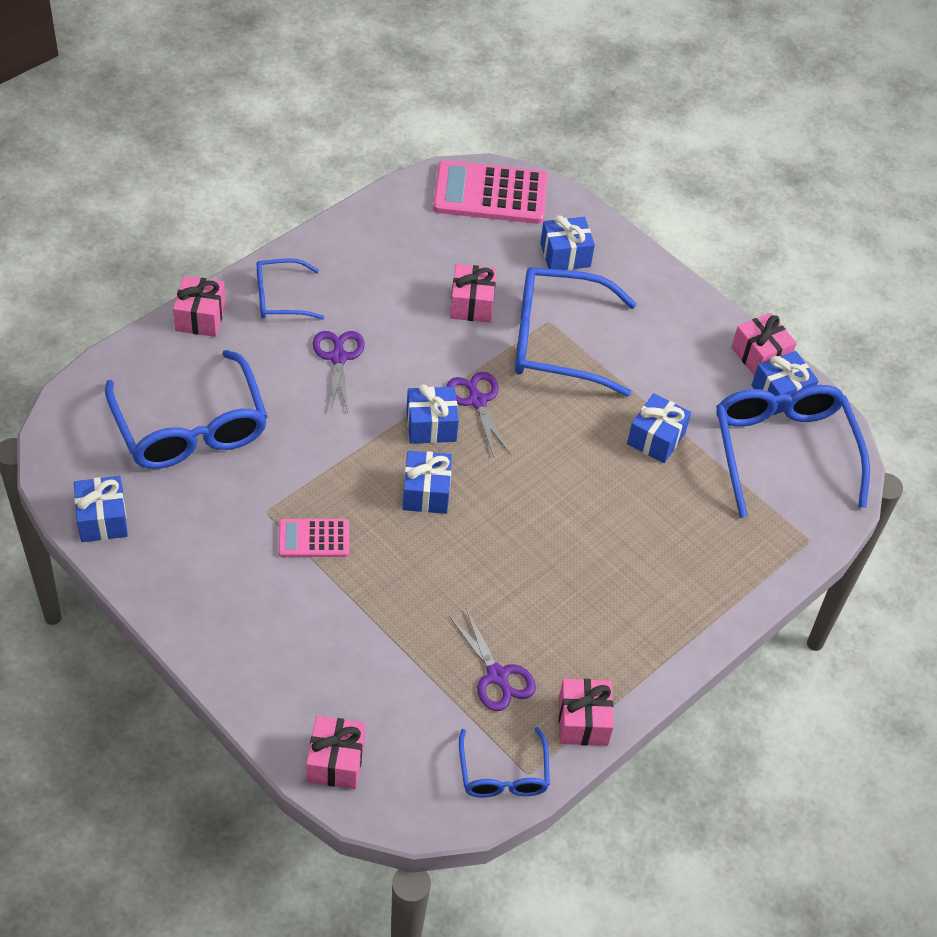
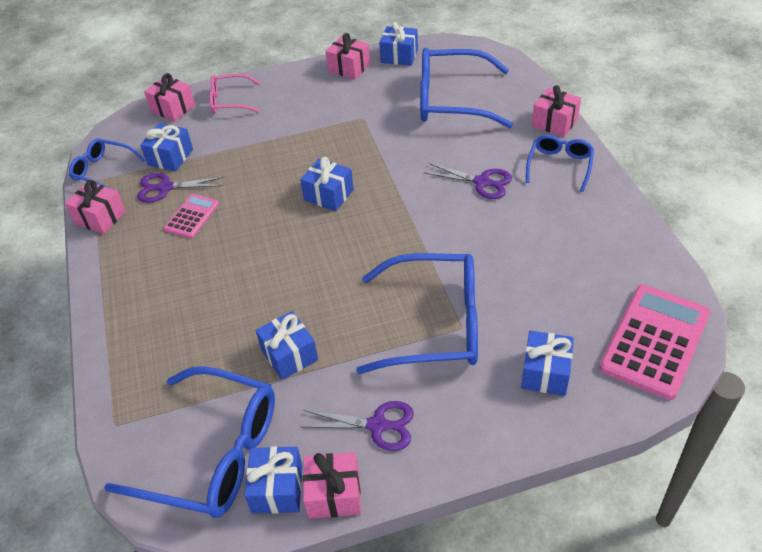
camera: 125 degrees right, 5 degrees down
(290, 692) = (229, 101): none -> pink glasses
(314, 538) = (327, 133): pink calculator -> pink calculator (192, 216)
(431, 425) = (387, 215): blue gift -> blue gift (170, 157)
(472, 304) = (506, 279): pink gift -> pink gift (349, 68)
(477, 401) = (397, 249): purple scissors -> purple scissors (378, 425)
(557, 341) = (435, 324): blue glasses -> blue glasses turned 60 degrees clockwise

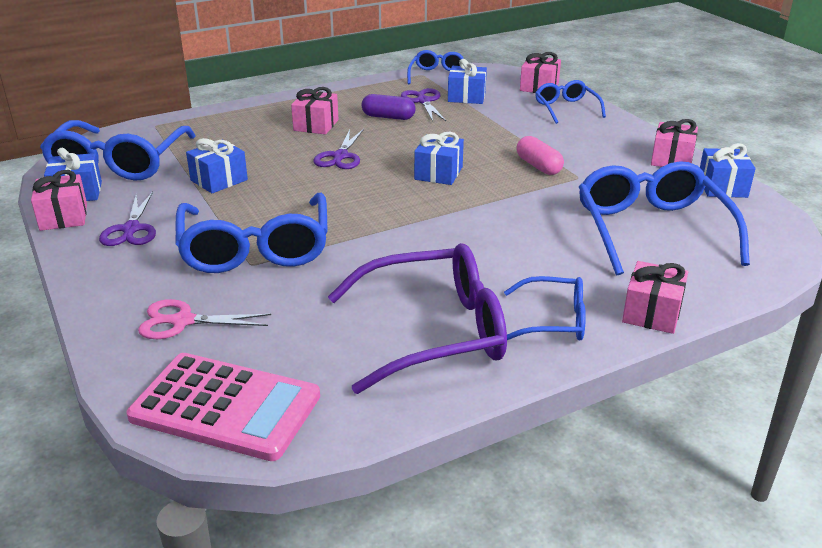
camera: 75 degrees right, 15 degrees down
(100, 217) = (377, 84): pink gift -> pink gift (316, 125)
(192, 216) = (388, 117): pink calculator -> purple capsule
(229, 101) = (566, 108): pink glasses -> blue glasses
(336, 136) = (538, 166): none -> pink capsule
(482, 182) = (494, 262): purple scissors -> purple scissors (340, 156)
(545, 373) = (182, 321): blue gift -> pink scissors
(569, 224) = (434, 332): none -> purple glasses

